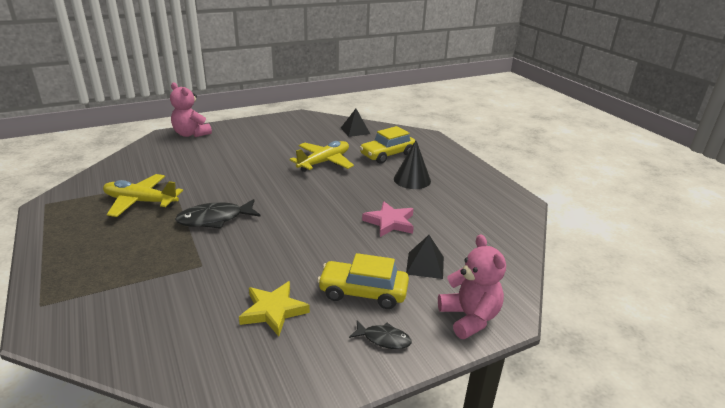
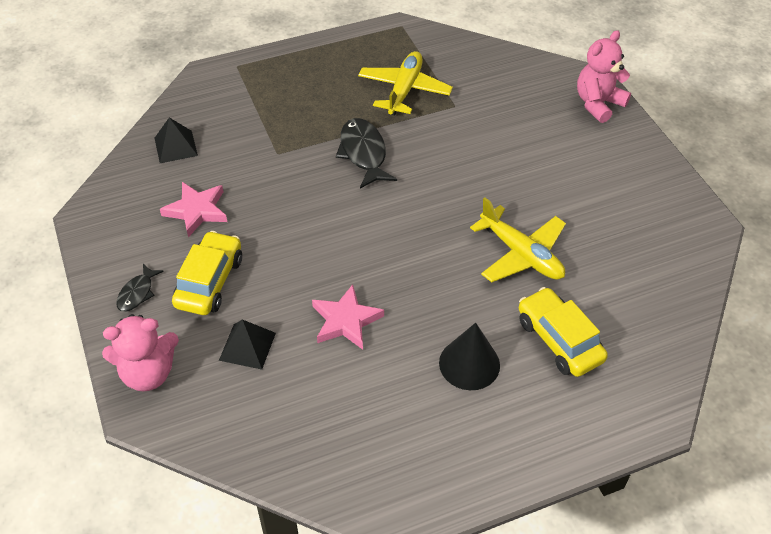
camera: 95 degrees right, 20 degrees up
(273, 310) = (197, 211): yellow star -> pink star
(355, 130) = (654, 300): black pyramid -> black pyramid (176, 146)

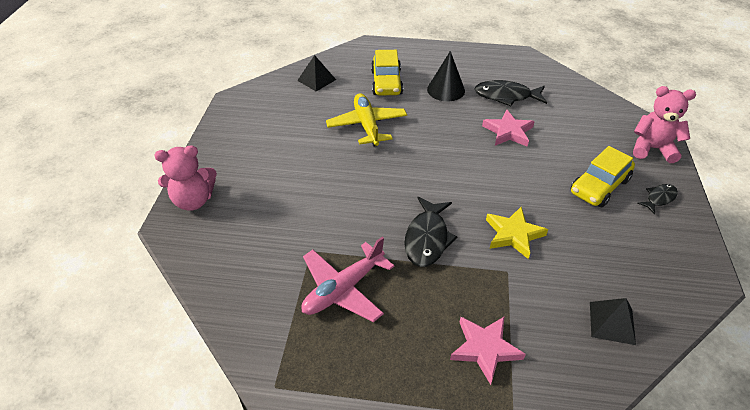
camera: 150 degrees left, 5 degrees down
(197, 211) = (600, 245): pink star -> pink star (485, 349)
(247, 346) = (580, 140): black pyramid -> black pyramid (316, 80)
(285, 188) = (513, 234): none -> yellow star
(378, 390) = (506, 96): none -> black fish
(404, 90) = (343, 289): yellow plane -> pink plane

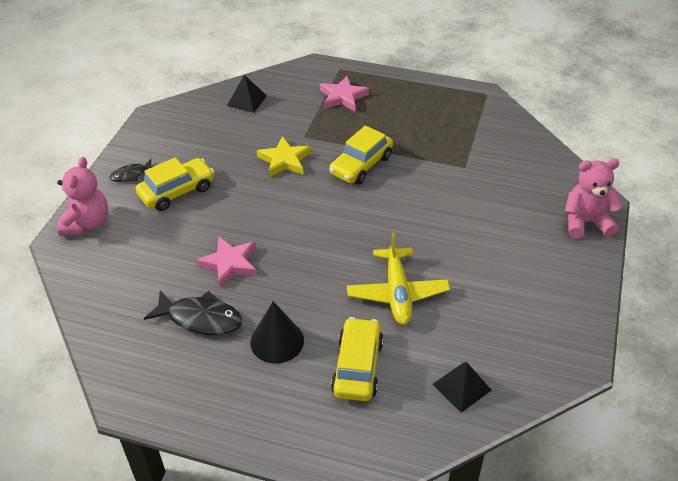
camera: 170 degrees left, 0 degrees up
(343, 289) = (438, 138): pink plane -> none
(427, 238) = (361, 165): black fish -> yellow car
(652, 149) = (87, 223): pink teddy bear -> pink teddy bear turned 105 degrees counterclockwise

